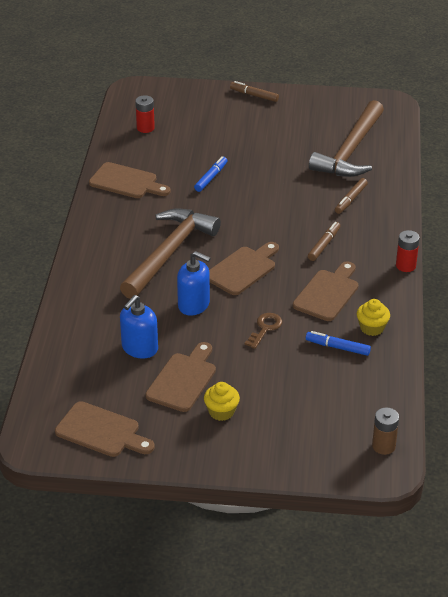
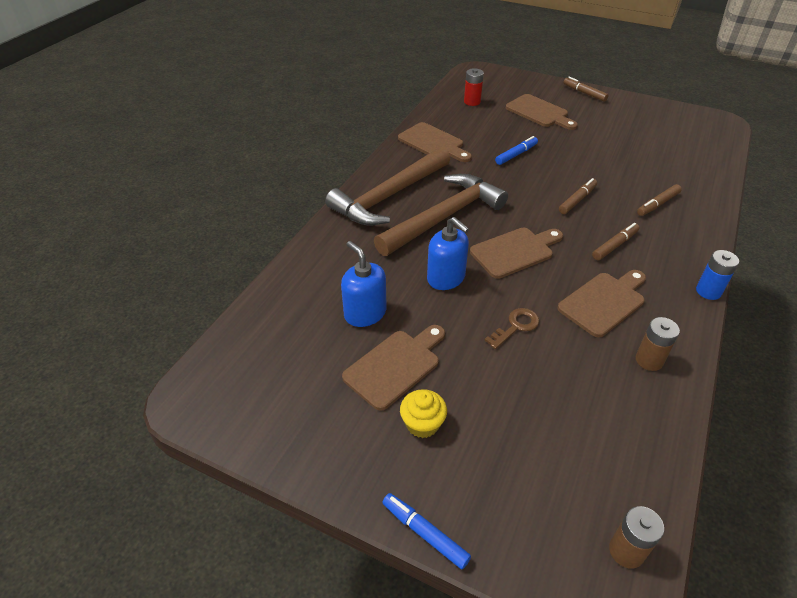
camera: 20 degrees right, 5 degrees up
(101, 431) = (270, 407): brown cutting board -> brown cutting board (539, 112)
(139, 348) = (365, 313): blue soap dispenser -> blue soap dispenser turned 90 degrees clockwise
(281, 211) = (577, 200): none -> brown marker
(337, 347) = (598, 375): blue marker -> blue marker (425, 533)
(350, 151) = (669, 157): brown hammer -> brown hammer (389, 196)
(372, 328) = (649, 360): yellow cupcake -> brown battery
(405, 266) = (708, 291): red battery -> blue battery

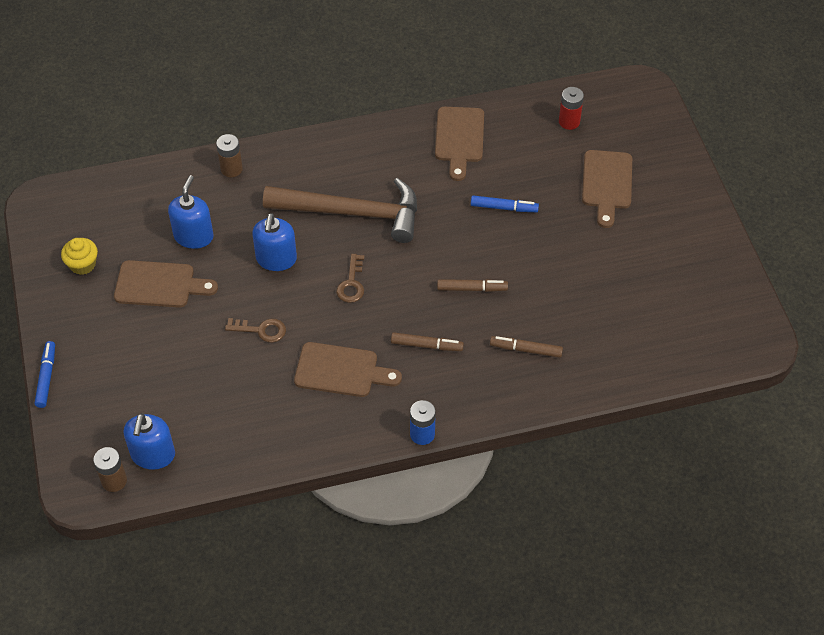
camera: 50 degrees right, 10 degrees up
(389, 196) = (345, 160): brown hammer -> none
(422, 424) = (123, 329): yellow cupcake -> yellow cupcake (83, 264)
(515, 251) = (351, 283): brown cutting board -> brown key
(584, 93) = (693, 199): brown marker -> none
(611, 492) = (153, 455): none -> blue soap dispenser
(649, 360) = (297, 426): brown battery -> brown battery (231, 169)

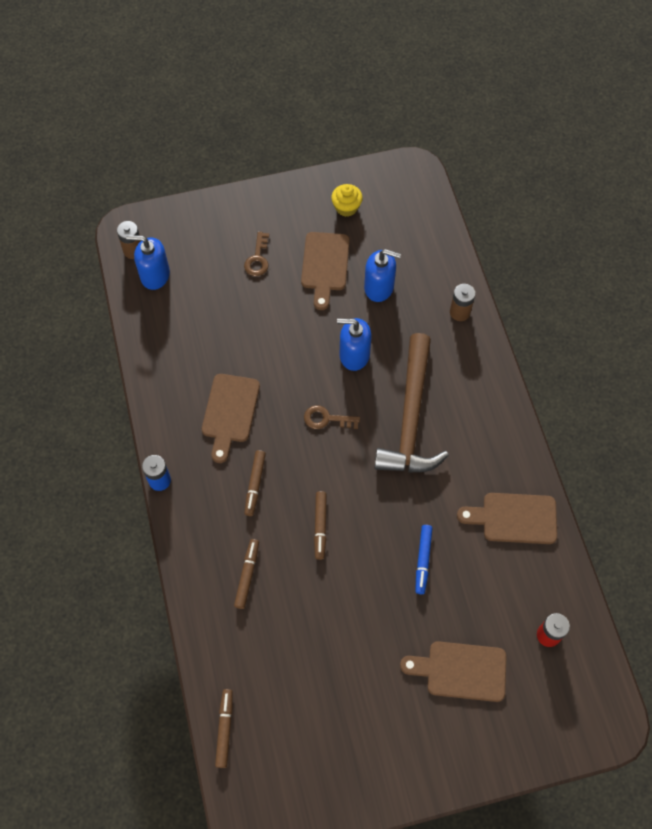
camera: 90 degrees right, 10 degrees up
(46, 377) = (233, 195): blue marker -> none
(261, 330) = (275, 346): brown key -> brown key (257, 258)
(680, 364) = (224, 729): none -> brown marker

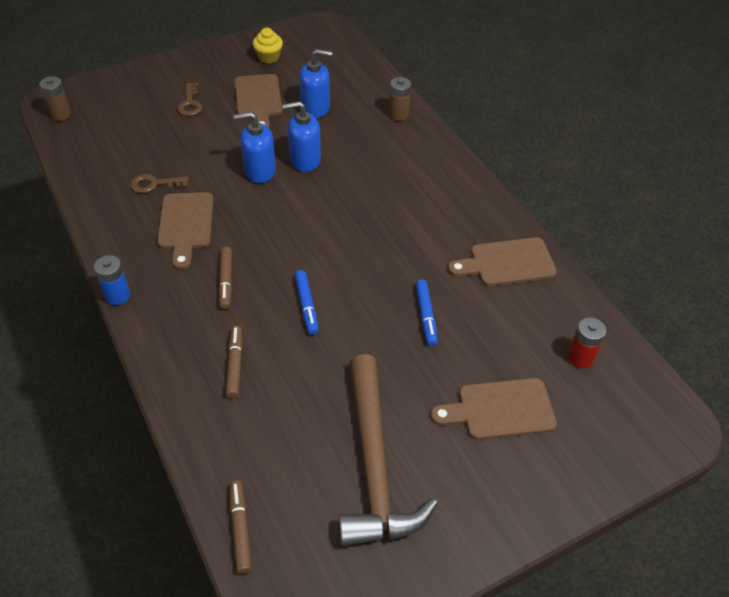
camera: 15 degrees left, 15 degrees down
(155, 275) = (86, 129): blue soap dispenser -> blue soap dispenser (259, 171)
(320, 526) = (306, 305): brown marker -> blue marker
(326, 419) = (290, 214): brown key -> brown key (154, 184)
(410, 418) = (376, 199): brown hammer -> brown hammer (374, 465)

